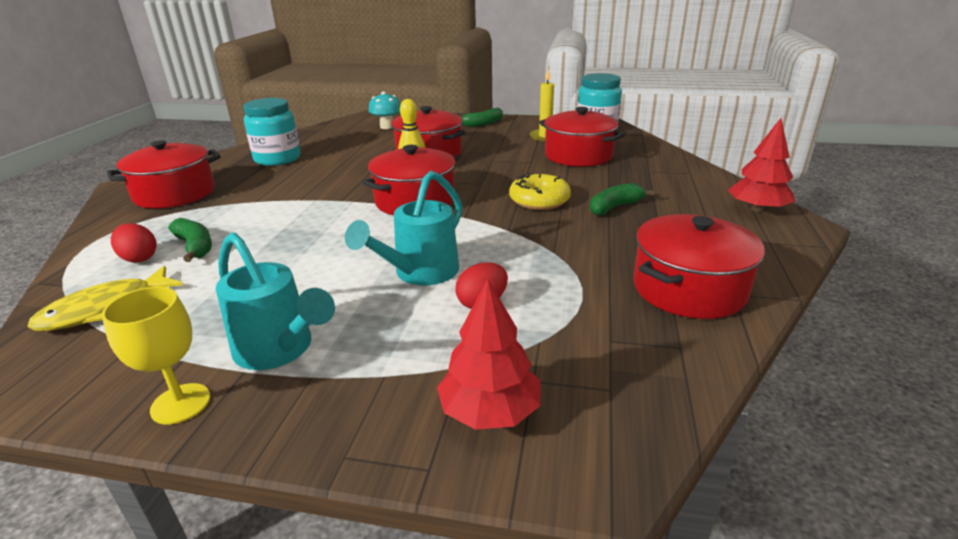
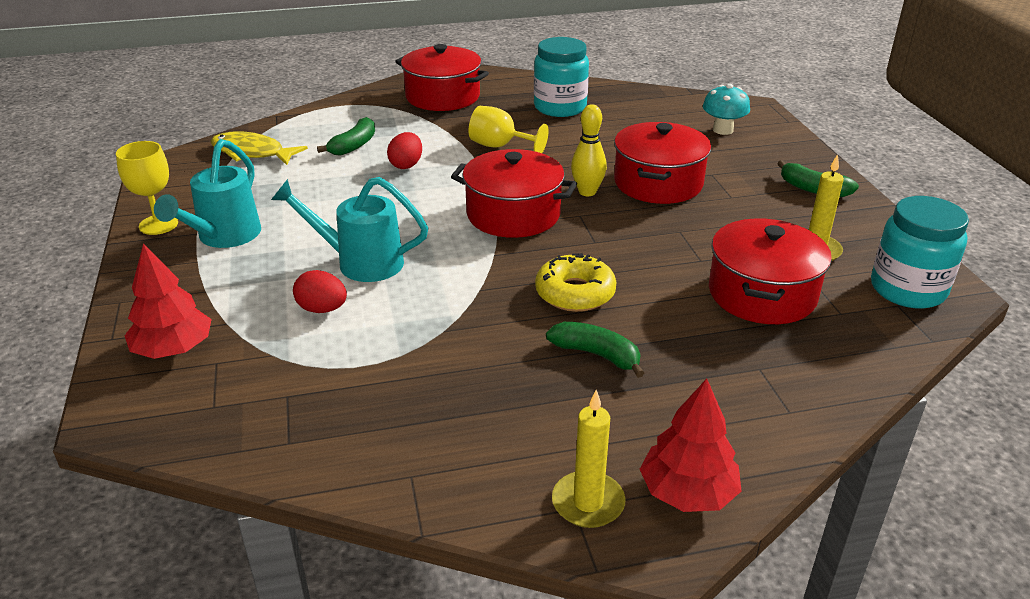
camera: 65 degrees right, 5 degrees up
(139, 258) = (324, 133): red egg -> red egg (406, 165)
(304, 188) = (500, 146): none -> yellow goblet
(688, 289) = (406, 439): red pot -> none
(765, 237) = (588, 503): none -> yellow candle

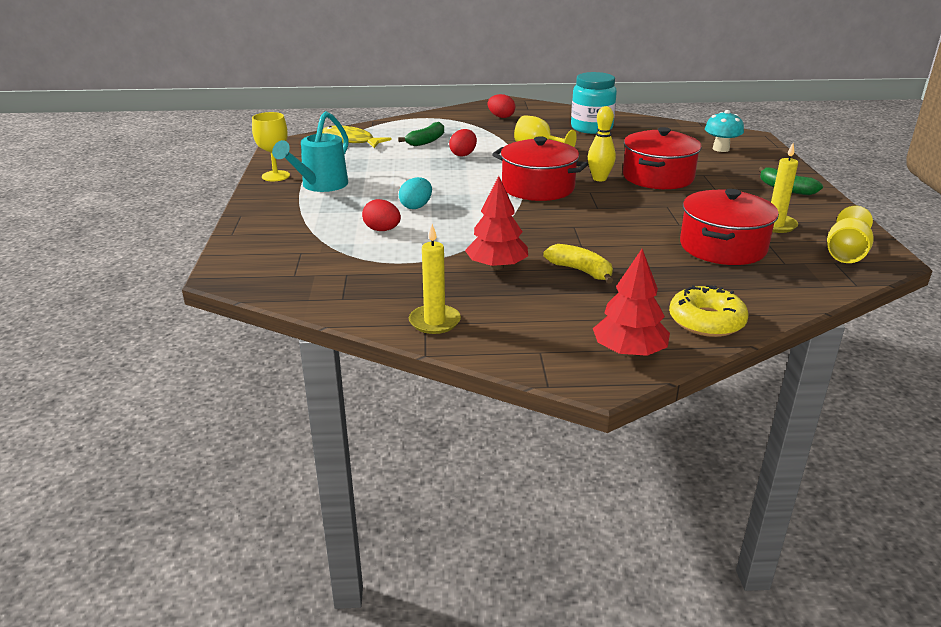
camera: 10 degrees right, 5 degrees down
(173, 349) = (273, 243): red tree -> red tree (496, 266)
(361, 262) = (416, 206): turquoise watering can -> turquoise egg
(442, 97) = (501, 117): red pot -> red egg
(575, 293) = (573, 235): yellow donut -> yellow donut (706, 321)
(588, 503) = (551, 350): yellow candle -> yellow candle (434, 322)
(596, 355) = (580, 271): green banana -> yellow banana
(907, 289) = (846, 253): turquoise jar -> yellow goblet

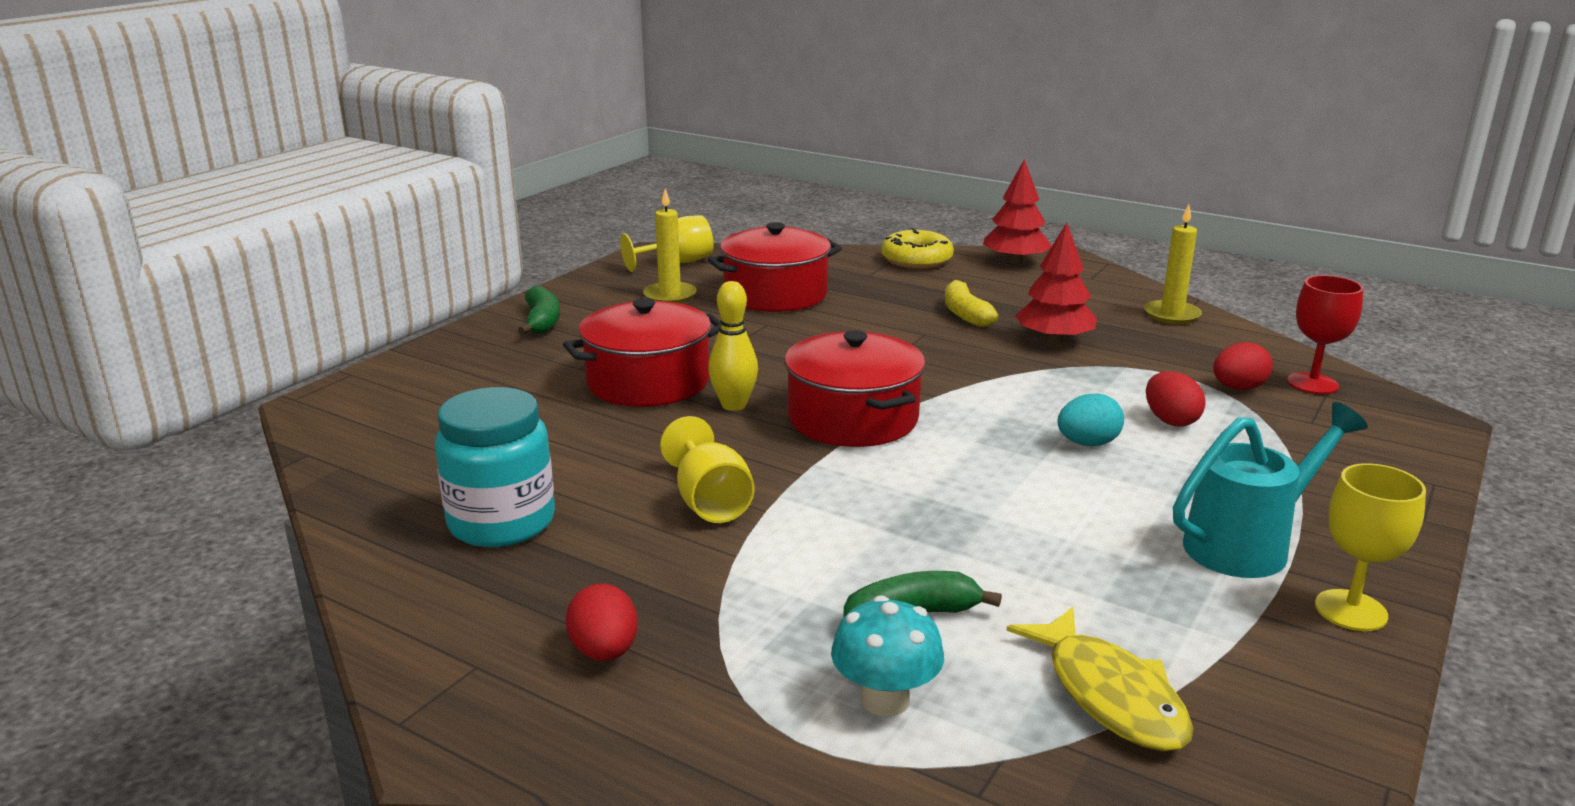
camera: 145 degrees left, 5 degrees down
(304, 282) = (1312, 384): none -> red goblet
(463, 154) = (879, 537): red egg -> red egg (1238, 388)
(721, 149) = (435, 397): turquoise mushroom -> turquoise mushroom (885, 700)

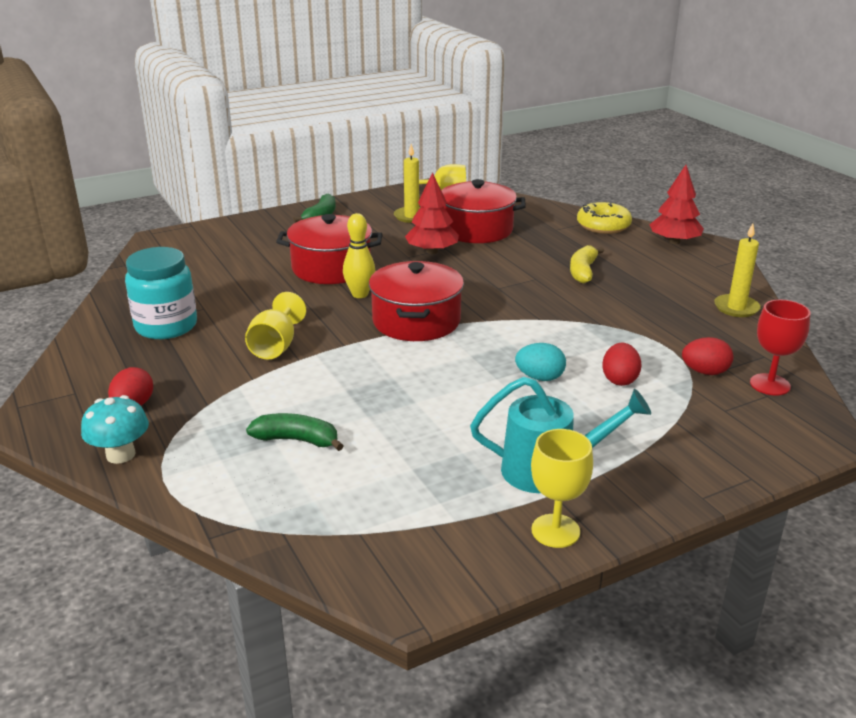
camera: 30 degrees right, 5 degrees up
(885, 700) = (226, 477): turquoise mushroom -> turquoise mushroom (120, 455)
(1054, 340) = (619, 304): red tree -> red tree (432, 251)
(1110, 695) = (341, 519): yellow fish -> none

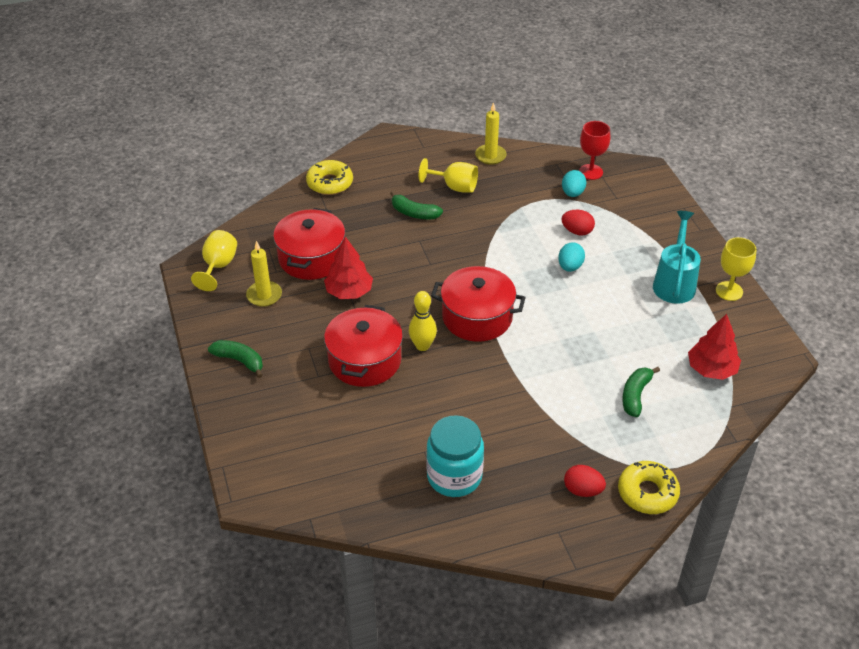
camera: 80 degrees left, 15 degrees up
(120, 455) = (647, 493): turquoise mushroom -> yellow donut
(276, 346) = (503, 403): yellow goblet -> yellow goblet (454, 187)
(583, 271) = (414, 213): yellow banana -> green banana
(674, 242) = (374, 154): red tree -> red tree (711, 369)
(705, 372) = (572, 193): red egg -> turquoise egg

